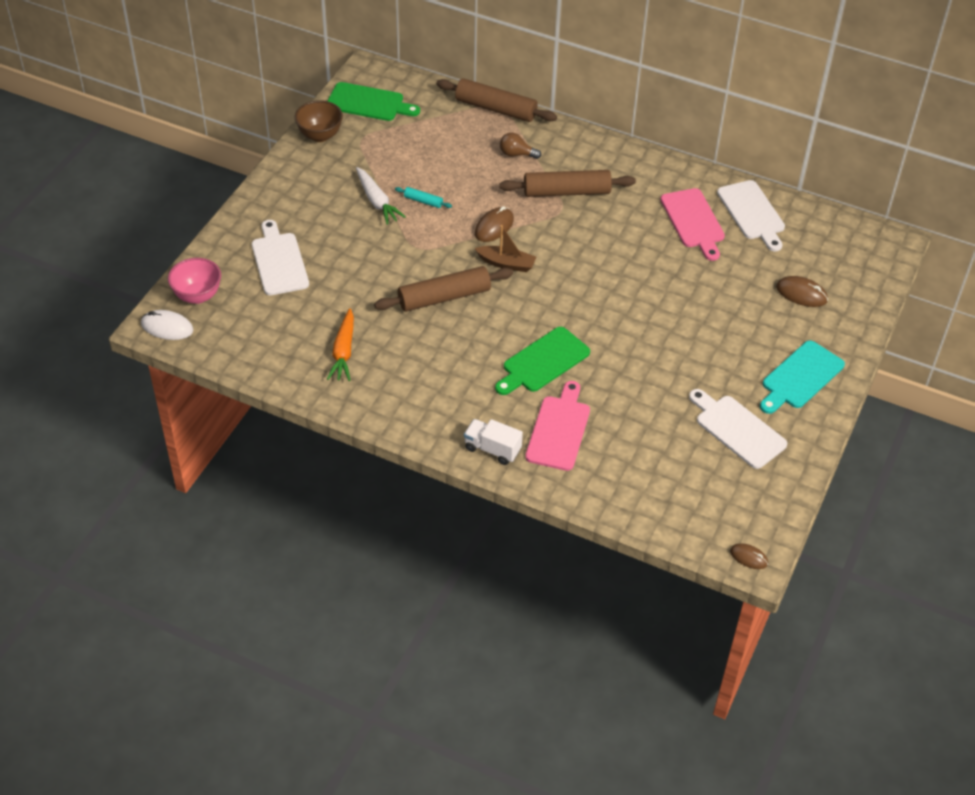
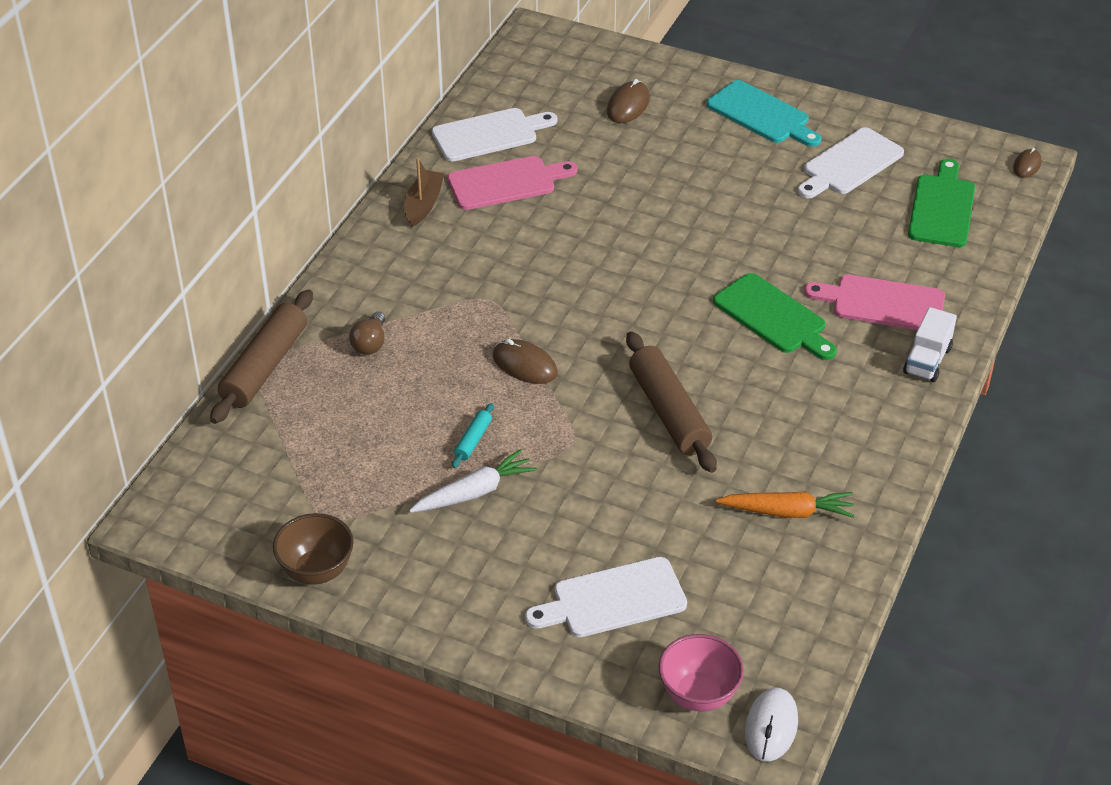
camera: 90 degrees left, 5 degrees down
(368, 103) = (237, 514): green cutting board -> green cutting board (941, 208)
(506, 263) = (597, 352): brown boat -> brown boat (423, 204)
(566, 192) = (451, 294): brown rolling pin -> none

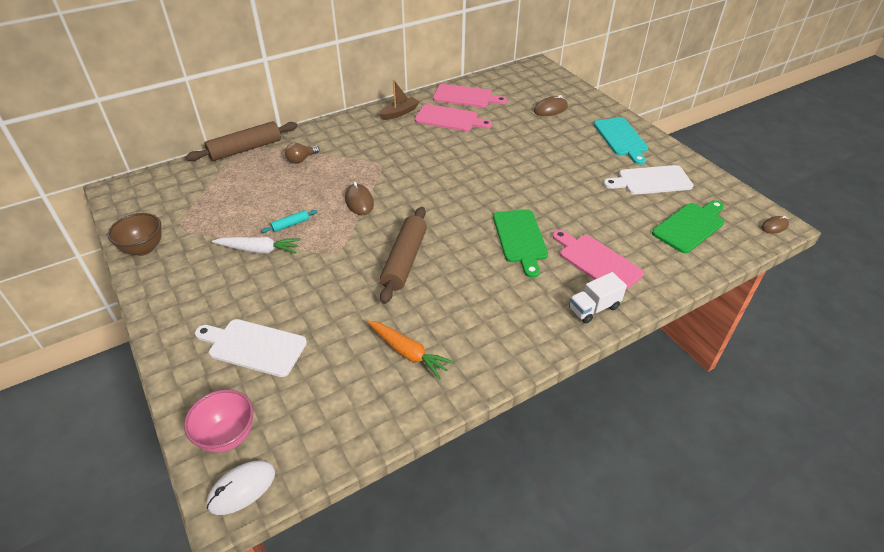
camera: 35 degrees right, 0 degrees up
(489, 134) = (465, 96): white cutting board -> pink cutting board

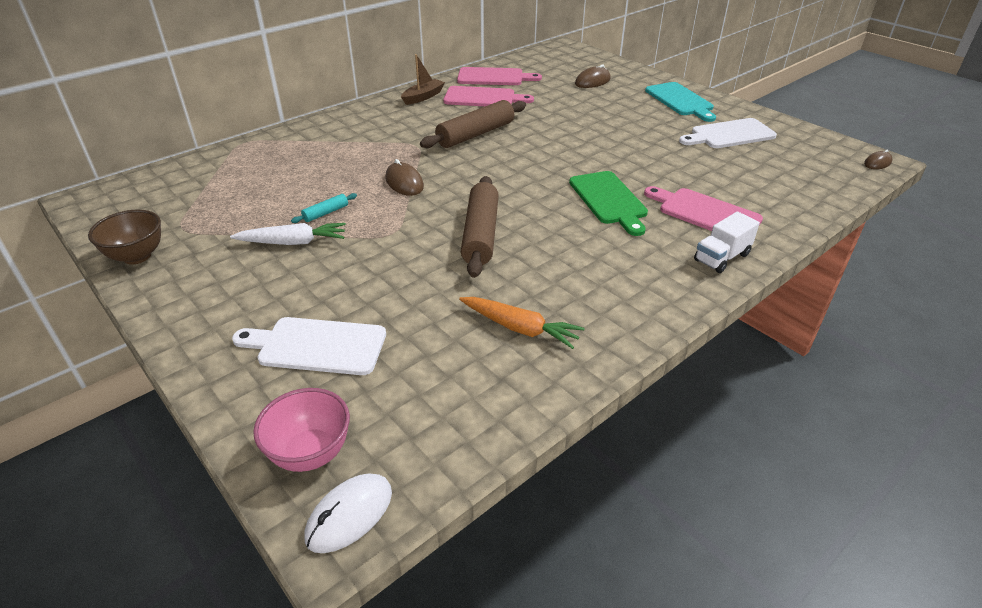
camera: 10 degrees left, 5 degrees down
(245, 149) = (246, 144): brown rolling pin -> brown rolling pin (476, 134)
(301, 159) = (319, 149): brown light bulb -> none
(690, 226) = (790, 171): green cutting board -> none

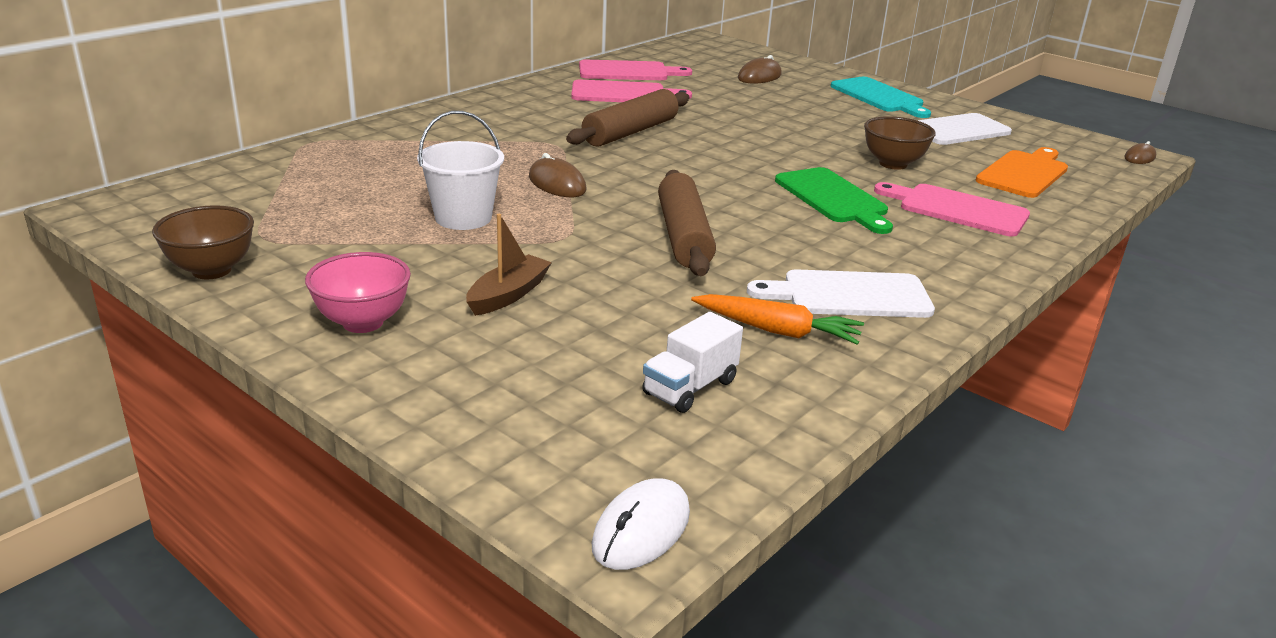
camera: 10 degrees left, 10 degrees down
(293, 242) = (432, 250): white carrot -> none
(311, 453) = (560, 470): pink bowl -> pink bowl (363, 322)
(317, 346) = (516, 359): white cutting board -> white cutting board (849, 295)
(326, 213) = (463, 218): turquoise rolling pin -> white bucket
(423, 97) = (541, 92): brown boat -> brown boat (508, 295)
(668, 167) = (893, 164): none -> brown bowl
(721, 257) = (996, 253): white truck -> white truck (690, 387)
(773, 177) = (1023, 173): none -> orange cutting board

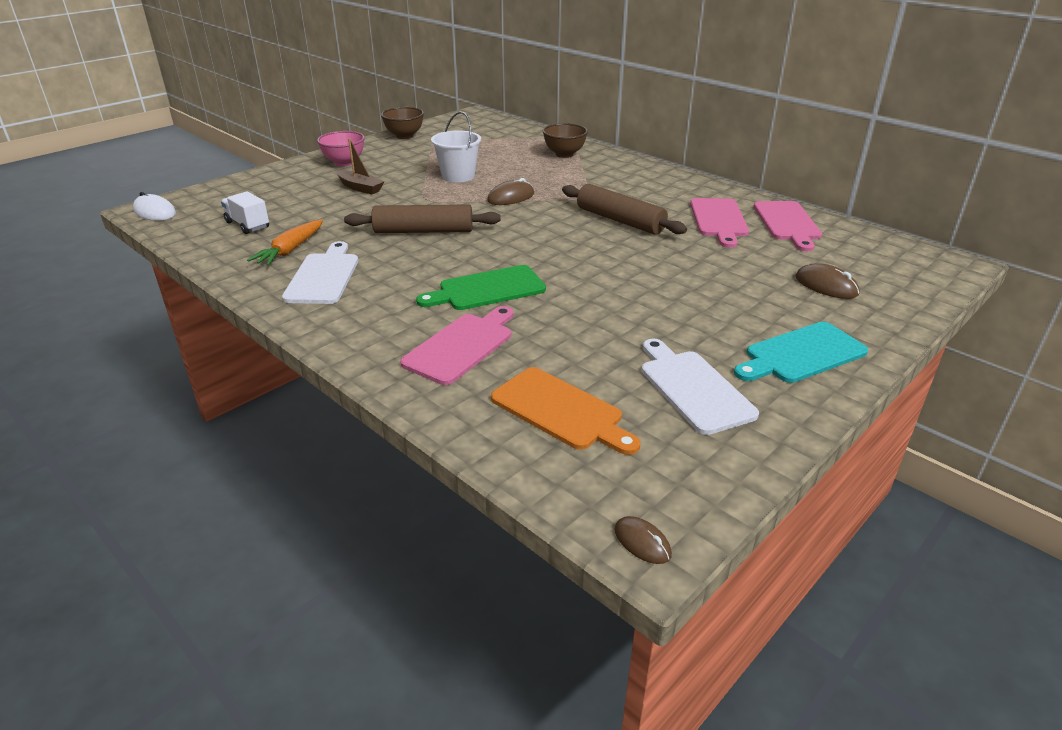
camera: 95 degrees right, 5 degrees up
(893, 164) = (573, 329): brown bowl -> brown bowl (564, 154)

